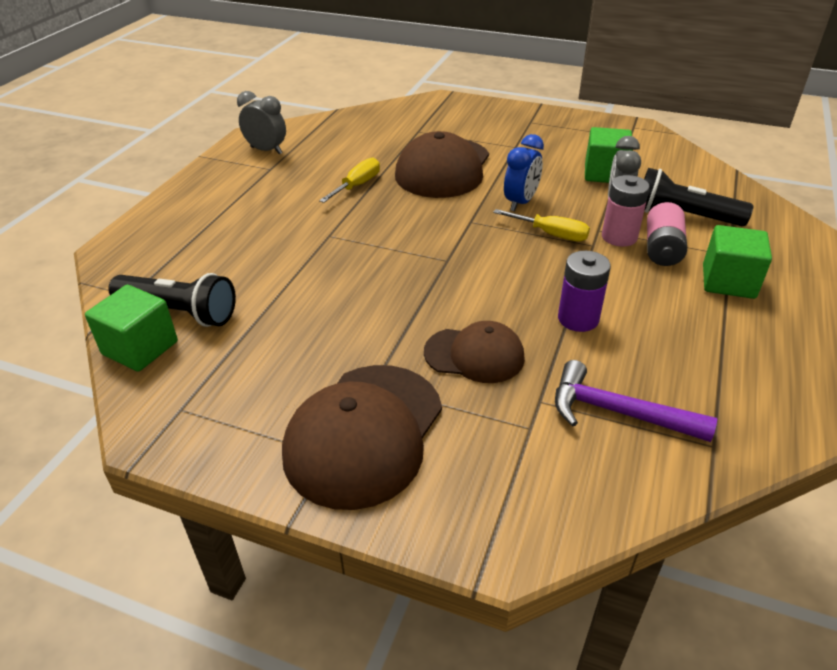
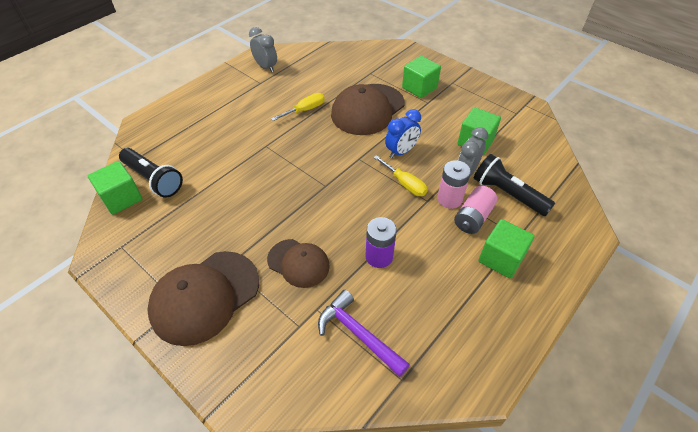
camera: 20 degrees right, 10 degrees up
(493, 134) = (419, 88): none -> green cube

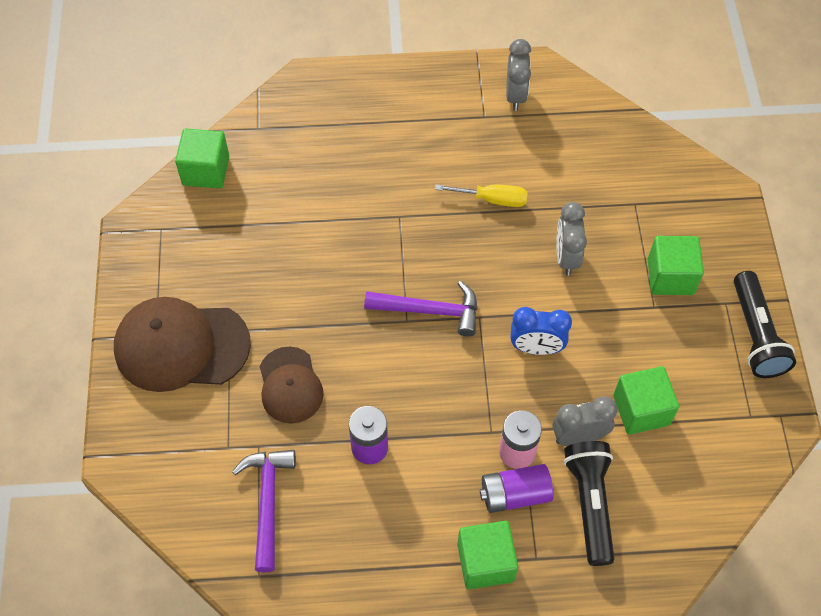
camera: 45 degrees right, 10 degrees up
(153, 179) = (252, 170): black flashlight -> black flashlight (755, 335)
(332, 173) = (430, 310): none -> purple hammer
(367, 109) = (566, 257): brown cap -> grey clock
(404, 184) = (491, 391): yellow screwdriver -> none
(473, 217) = (515, 495): pink battery -> purple battery

